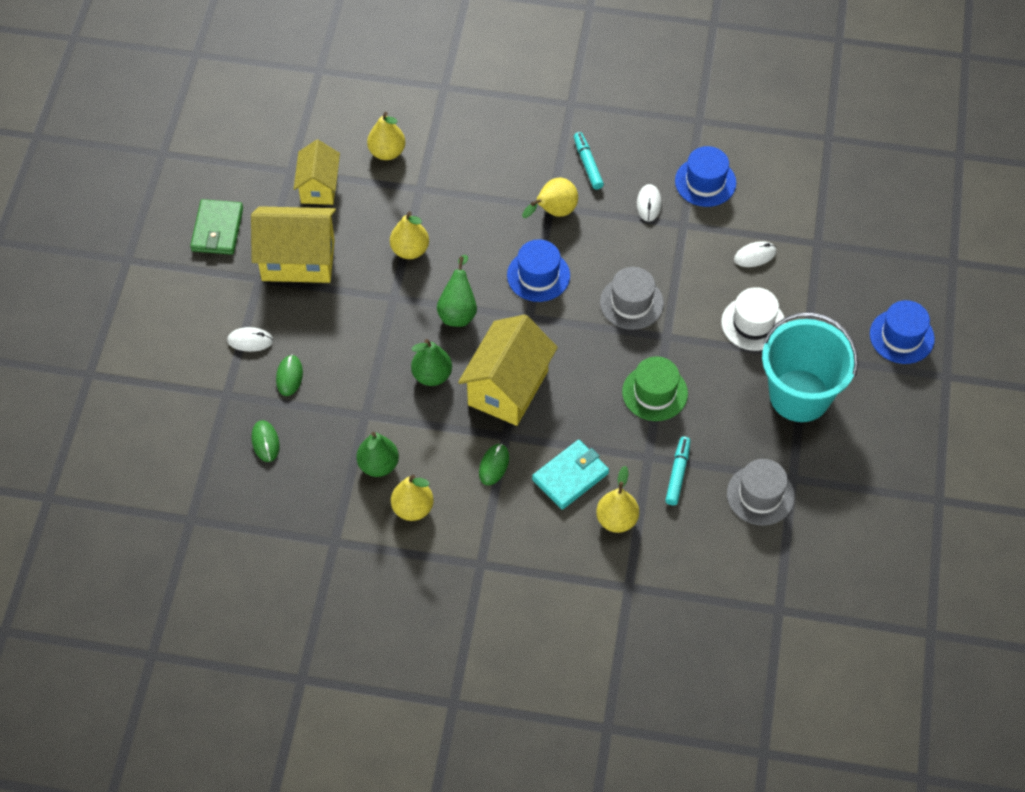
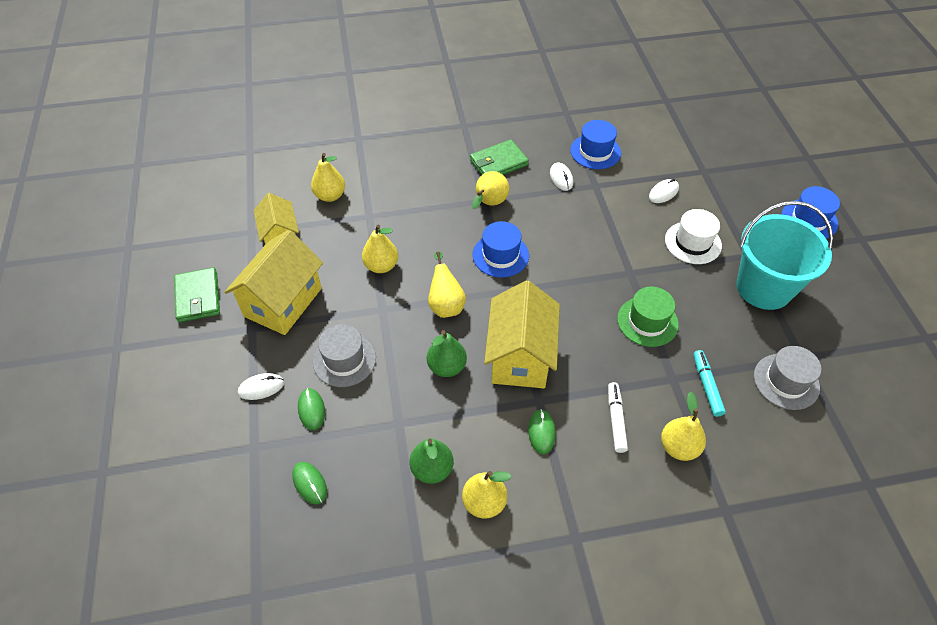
camera: 20 degrees left, 5 degrees down
(298, 260) = (283, 302): yellow house -> yellow house turned 45 degrees counterclockwise
(458, 312) = (446, 304): green pear -> yellow pear
(570, 476) = (616, 420): turquoise wallet -> white marker
(587, 164) = (498, 162): turquoise marker -> green wallet
(631, 303) = (588, 254): grey hat -> grey hat (344, 360)

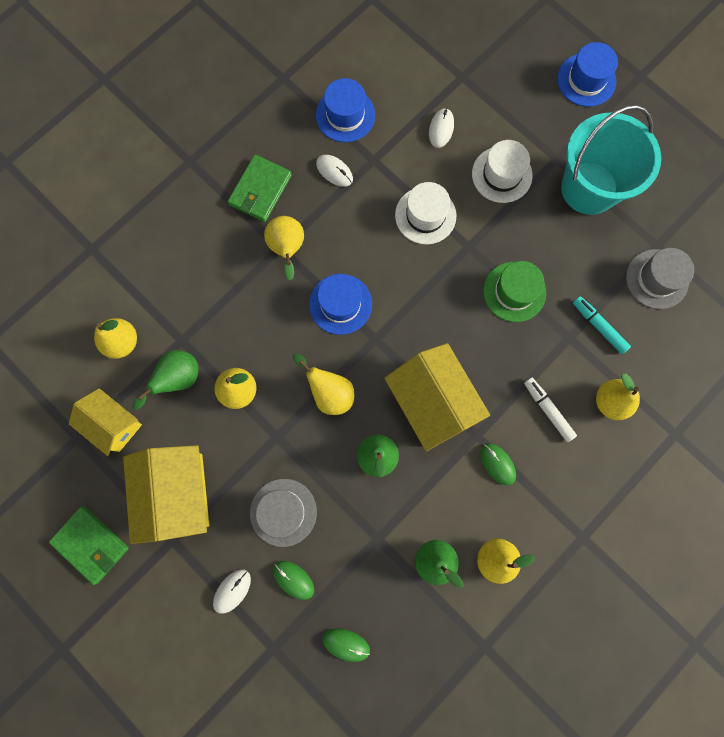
camera: 35 degrees left, 25 degrees up
(346, 236) = (178, 379): none -> green pear
(610, 236) = (425, 215): none -> white hat

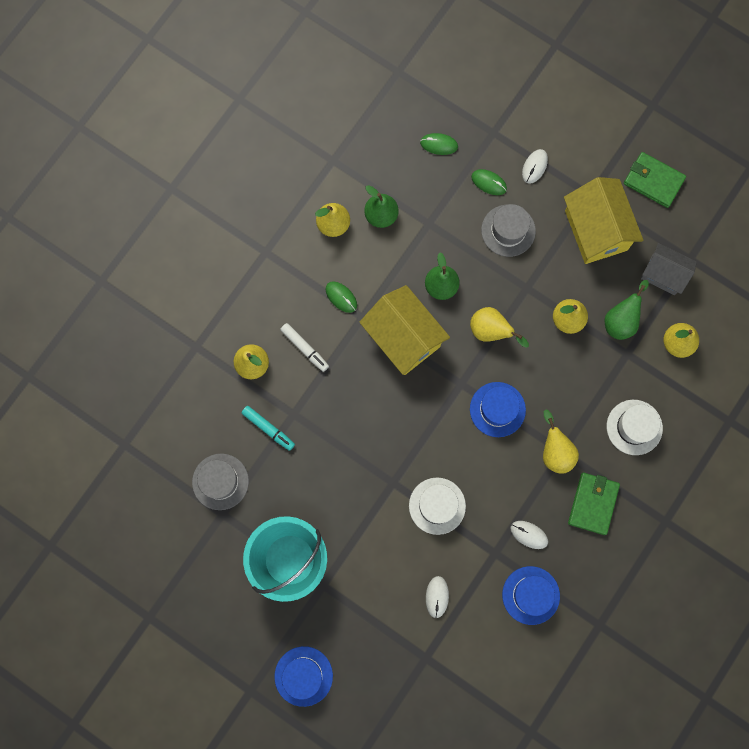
camera: 170 degrees right, 0 degrees up
(114, 424) = (663, 274): yellow house -> grey house
(502, 174) = (372, 559): white hat -> white hat (634, 427)
(514, 292) = (346, 447): green hat -> none

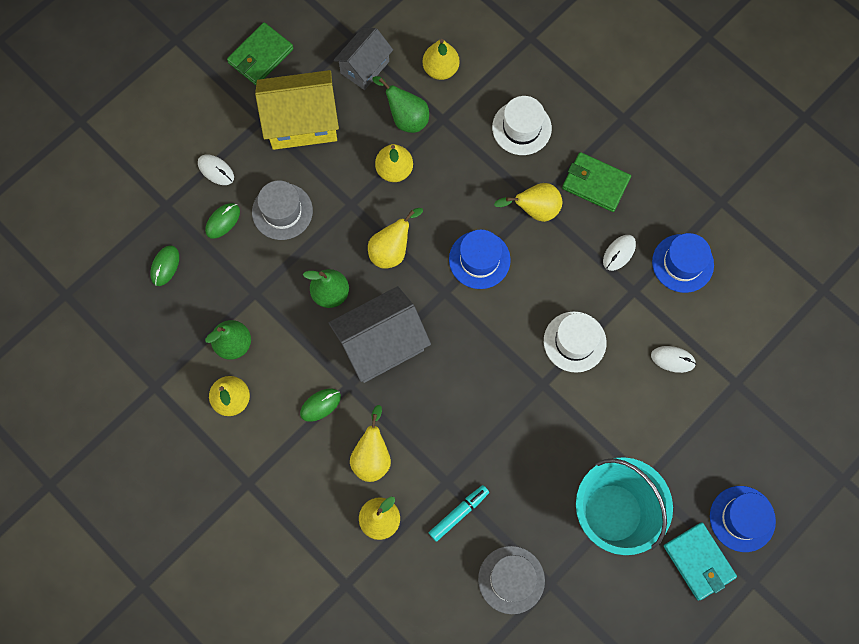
camera: 80 degrees left, 5 degrees down
(260, 641) = (698, 561): none -> turquoise wallet
(305, 348) = (372, 456): white marker -> yellow pear
(403, 338) = (381, 344): yellow house -> grey house

